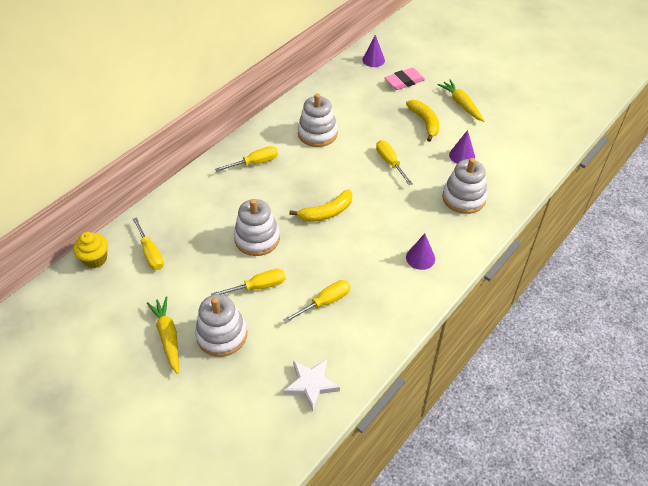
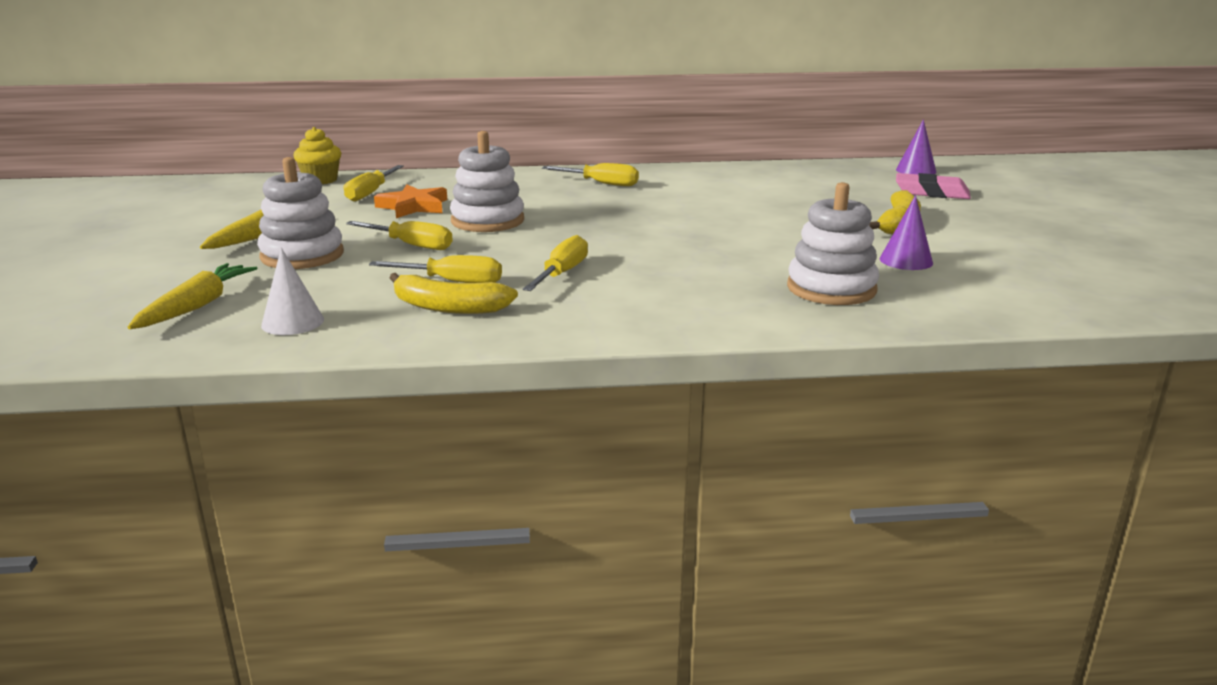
camera: 45 degrees right, 25 degrees down
(198, 251) = (413, 206): none -> orange star
(311, 384) = (292, 322): white star -> white cone
(317, 133) = (721, 189): white stacking toy -> none
(326, 212) = (606, 233): yellow banana -> yellow banana (448, 307)
(390, 162) = (775, 232): yellow screwdriver -> yellow screwdriver (562, 273)
(420, 258) = (651, 303): purple cone -> none
(461, 104) = (995, 229): yellow carrot -> yellow carrot (196, 306)

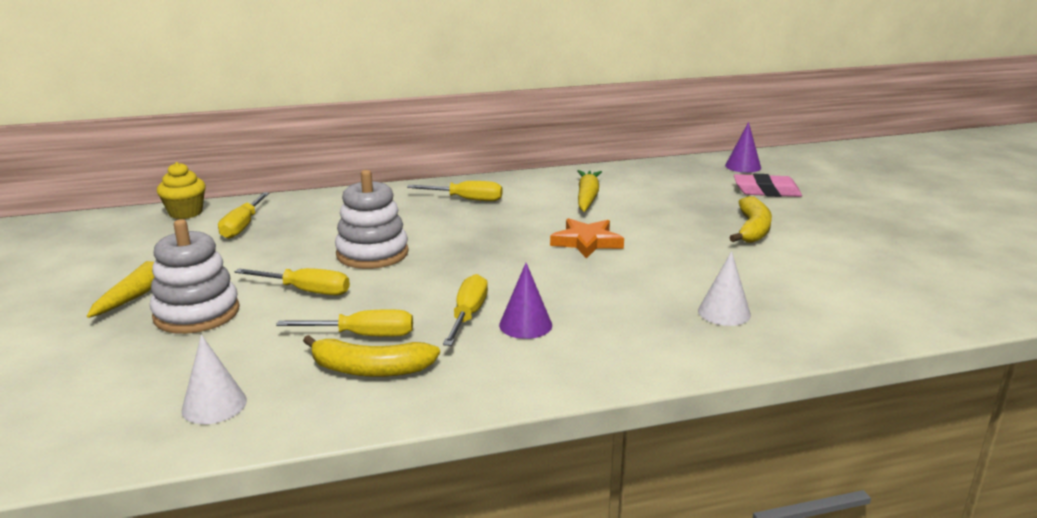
camera: 10 degrees left, 0 degrees up
(196, 306) = (102, 393): yellow carrot -> yellow carrot (587, 198)
(413, 206) = (292, 241): orange star -> orange star (587, 242)
(831, 288) = (724, 312): white stacking toy -> white cone
(906, 260) = (776, 273): purple cone -> purple cone (525, 325)

